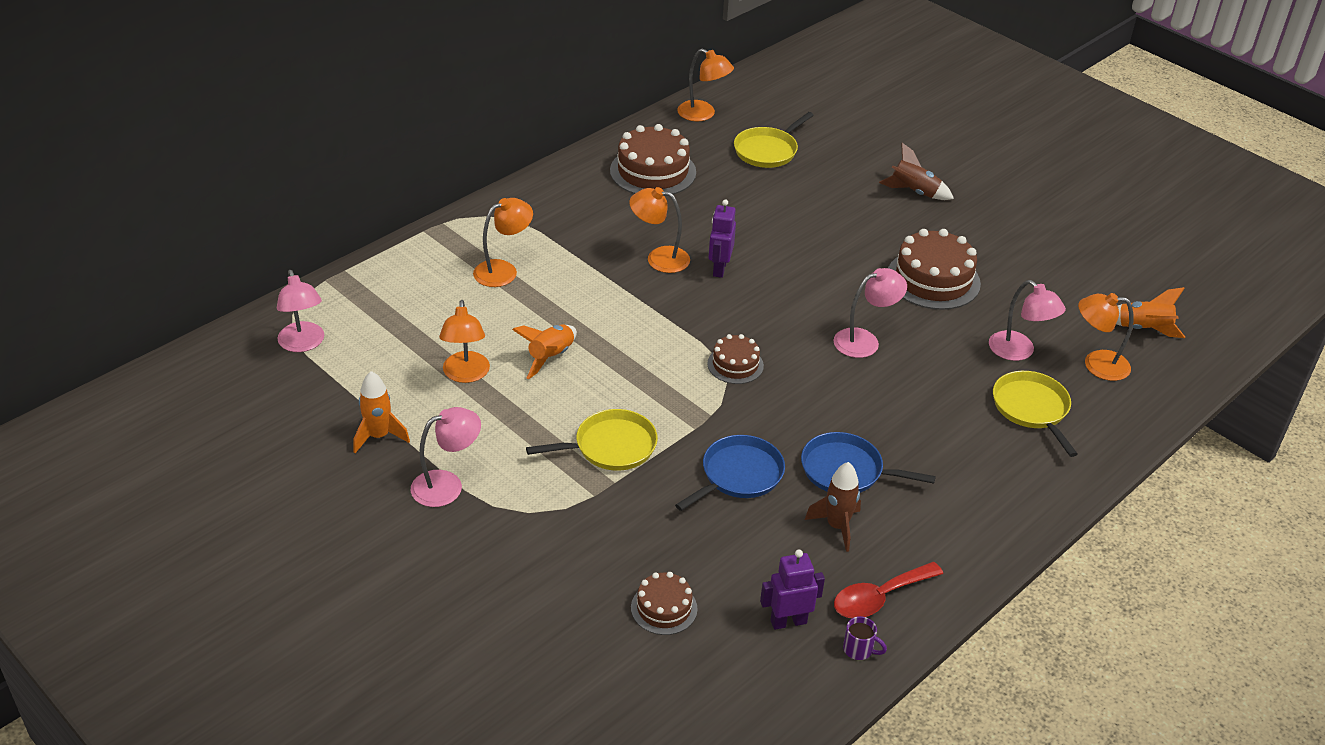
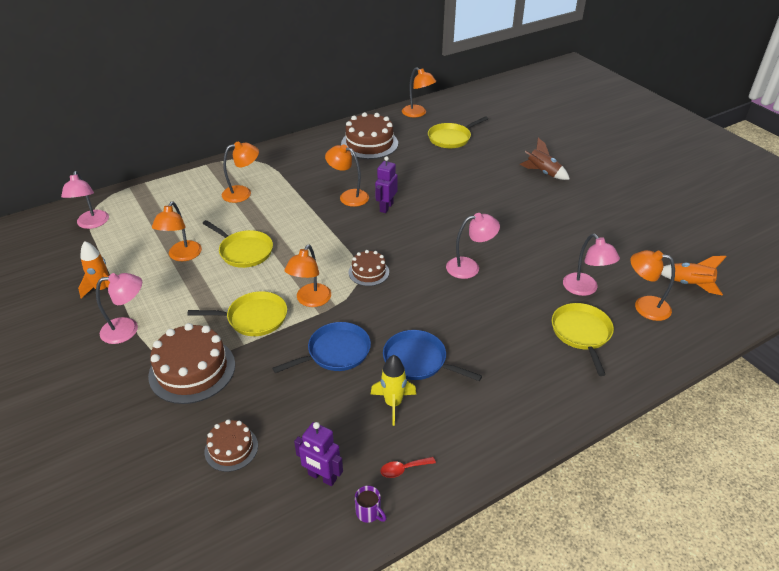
camera: 15 degrees right, 0 degrees up
(550, 357) = (244, 251): orange rocket -> yellow pan
(675, 413) = (310, 300): none -> orange lamp
(788, 621) = (322, 477): purple robot -> purple robot turned 150 degrees counterclockwise
(837, 526) = (393, 404): brown rocket -> yellow rocket
(879, 598) = (403, 469): red spoon -> red spoon, size x0.54
(933, 279) = (536, 231): brown cake -> brown cake (192, 370)

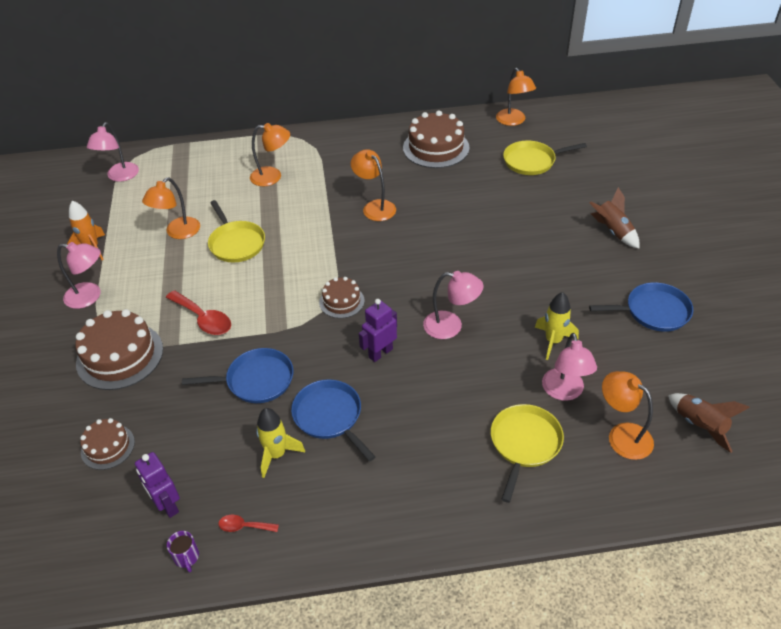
camera: 25 degrees right, 5 degrees up
(254, 318) = (203, 319): yellow pan -> red spoon
(310, 300) = (266, 316): orange lamp -> none
(386, 207) = (406, 230): purple robot -> purple robot (380, 353)
(552, 257) = (553, 341): none -> yellow rocket
(607, 218) = (654, 311): none -> blue pan
(689, 284) = (699, 426): orange rocket -> brown rocket

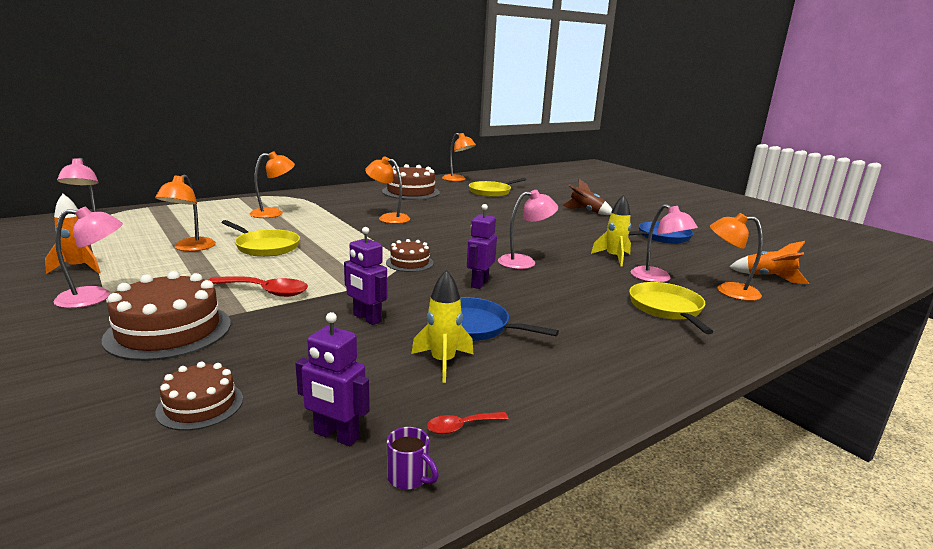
camera: 30 degrees left, 25 degrees down
(256, 380) = (367, 318): blue pan -> purple robot
(699, 426) = (769, 277): brown rocket -> orange rocket

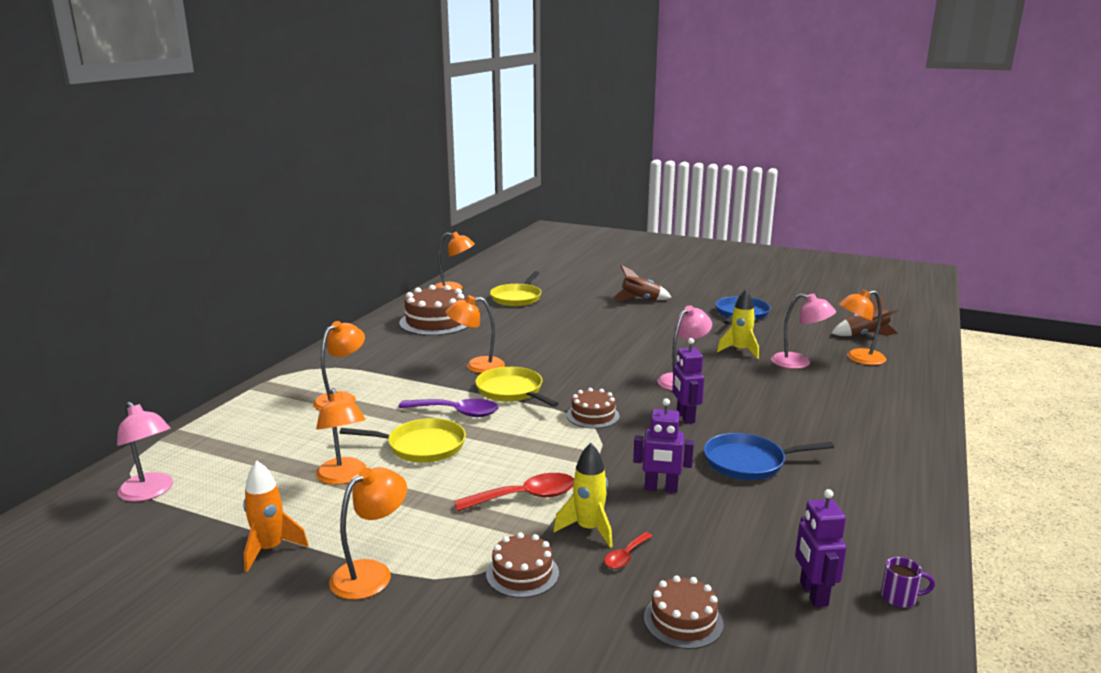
camera: 30 degrees left, 0 degrees up
(95, 297) = (371, 573): pink lamp -> orange lamp
(169, 331) = (522, 573): brown cake -> brown cake, size x0.56
(323, 236) = (456, 412): none -> purple spoon
(336, 436) = (813, 594): purple robot -> purple robot turned 90 degrees clockwise
(443, 362) = (780, 504): yellow rocket -> yellow rocket (588, 529)
(461, 427) = (871, 548): red spoon -> red spoon (625, 556)
(666, 308) = (844, 391): yellow pan -> yellow pan (511, 391)
(769, 277) = (865, 335): orange rocket -> brown rocket

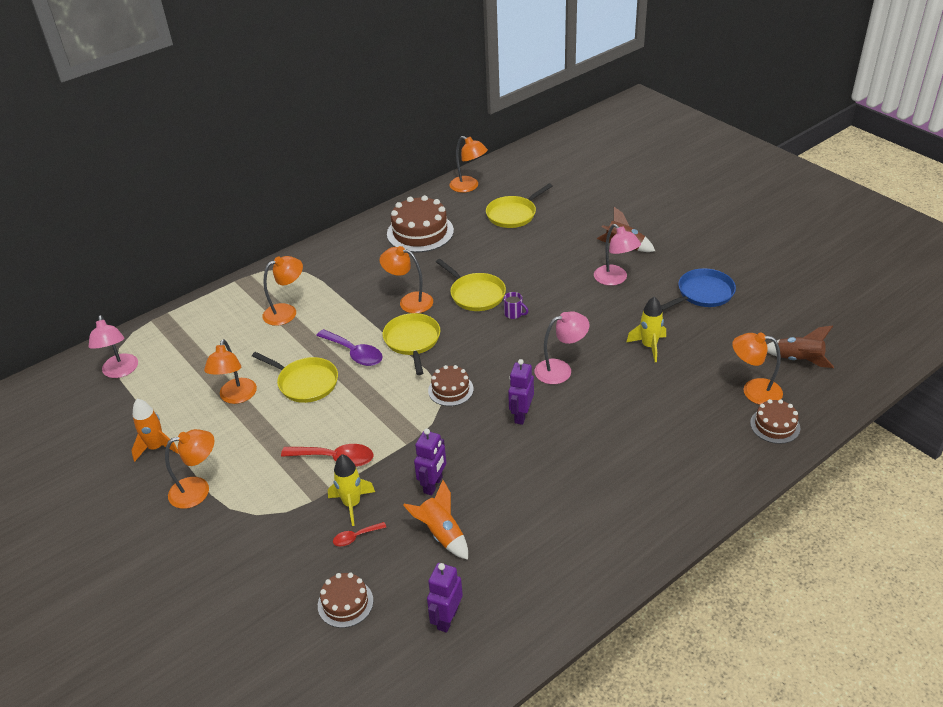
camera: 30 degrees right, 20 degrees up
(522, 573) = (282, 525): brown cake -> brown cake (775, 425)
(540, 349) = (475, 294): none -> yellow pan
(661, 488) = (433, 485): purple robot -> purple robot turned 105 degrees counterclockwise
(717, 524) = (441, 534): none -> orange rocket
(748, 462) = (523, 482): blue pan -> none
(799, 363) = (688, 379): pink lamp -> pink lamp (615, 279)
(899, 598) = (502, 647): purple mug -> purple mug (514, 314)

